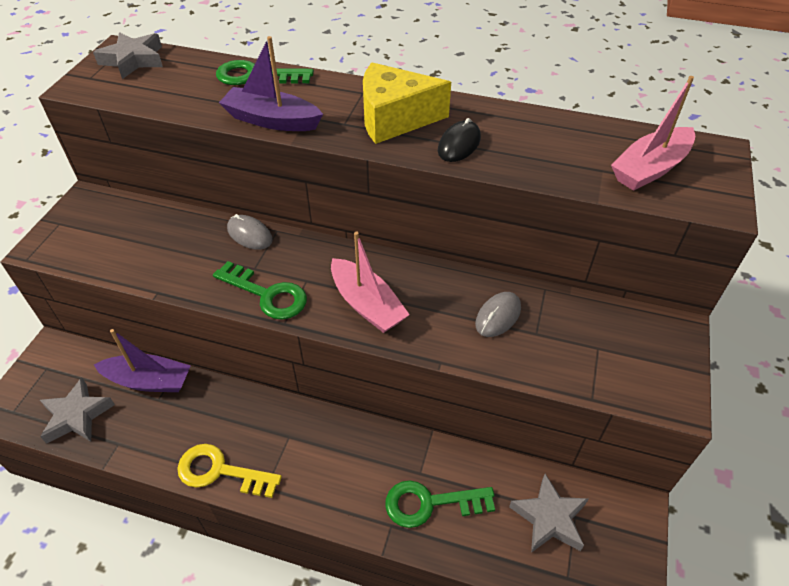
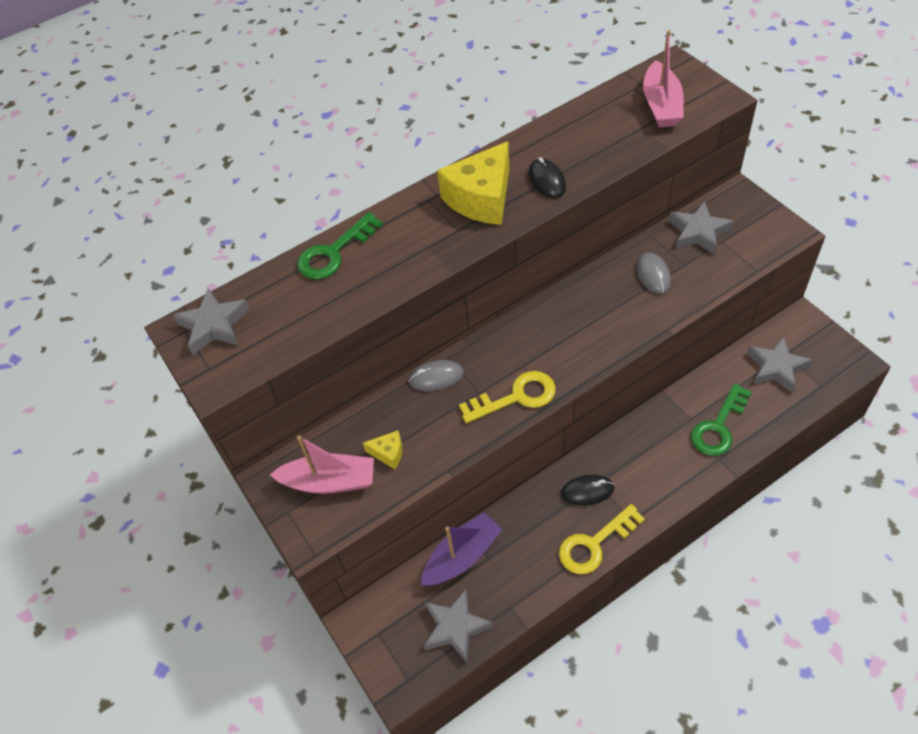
camera: 45 degrees left, 5 degrees up
(151, 247) = (388, 453): none -> yellow cheese
(267, 294) = (516, 397): green key -> yellow key
(272, 120) = (410, 270): purple boat -> none
(274, 433) = (587, 491): none -> black mouse
(367, 304) = (580, 341): pink boat -> pink boat (329, 481)
(589, 323) = (698, 232): none -> grey star

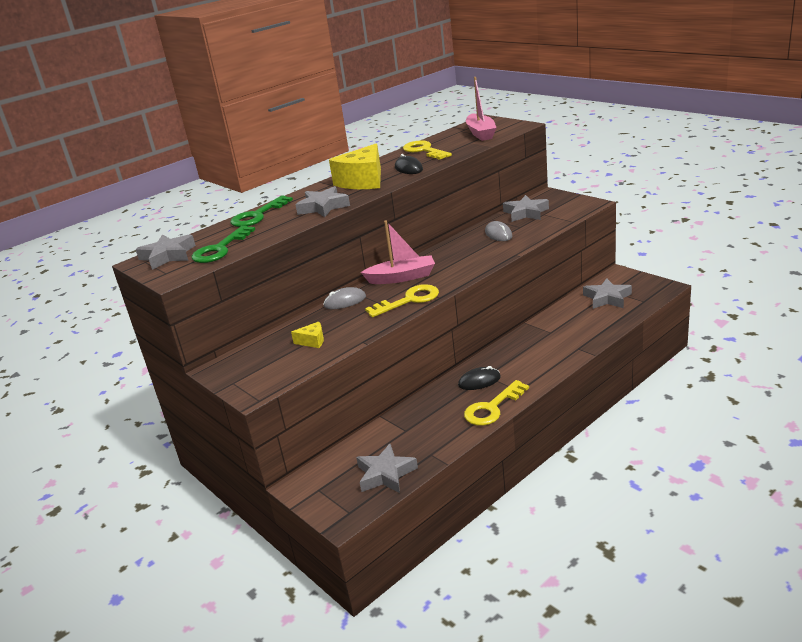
camera: 10 degrees left, 25 degrees down
(329, 481) = (266, 362): pink boat -> pink boat (401, 277)
(421, 255) = (323, 207): none -> grey star
(462, 556) = (383, 433): purple boat -> none
(575, 133) = (424, 150): none -> yellow key
(718, 426) = (573, 332): green key -> green key (220, 249)

